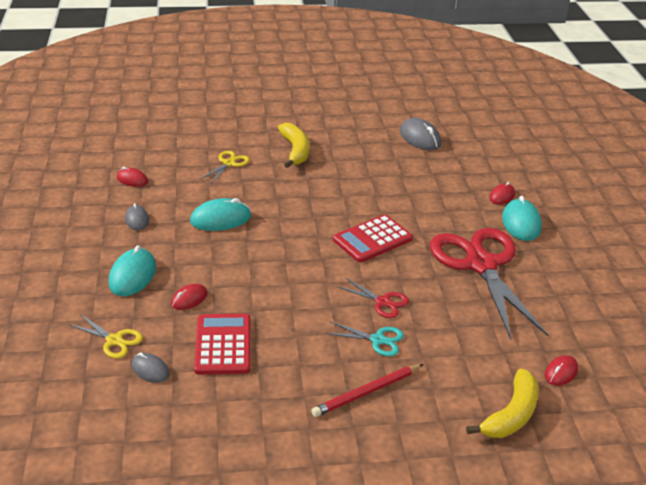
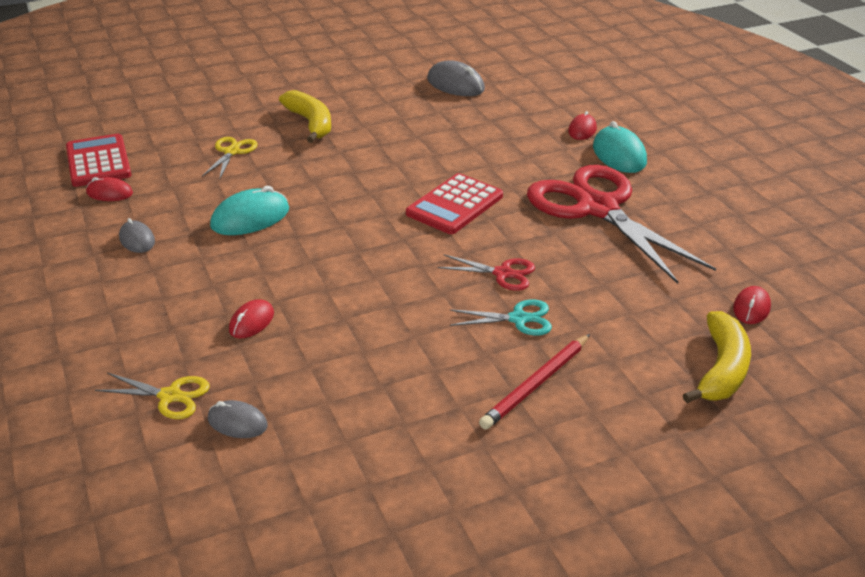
camera: 15 degrees left, 0 degrees up
(132, 275) = (161, 309): turquoise mouse -> none
(223, 345) = (323, 368): red calculator -> red calculator (98, 161)

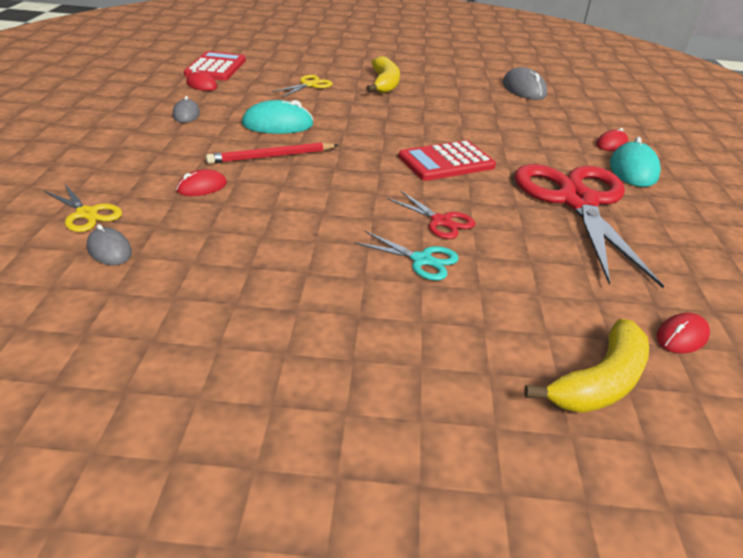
camera: 25 degrees right, 0 degrees up
(536, 384) = (387, 319): red pencil -> red pencil (272, 156)

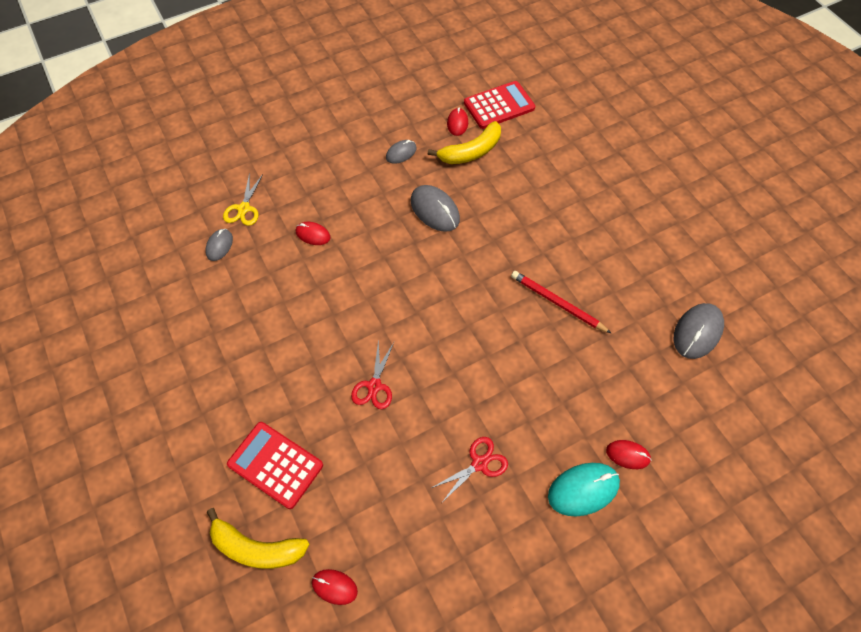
camera: 60 degrees right, 25 degrees up
(272, 156) = (383, 240): red pencil -> red pencil (557, 303)
(277, 124) = (435, 210): turquoise mouse -> grey mouse
(309, 85) = (528, 180): yellow scissors -> none
(384, 84) = (587, 224): yellow banana -> yellow banana (471, 151)
(422, 260) = (317, 398): turquoise scissors -> none
(446, 162) = (470, 346): red calculator -> red calculator (275, 465)
(577, 201) = (479, 463): red scissors -> red scissors, size x0.42

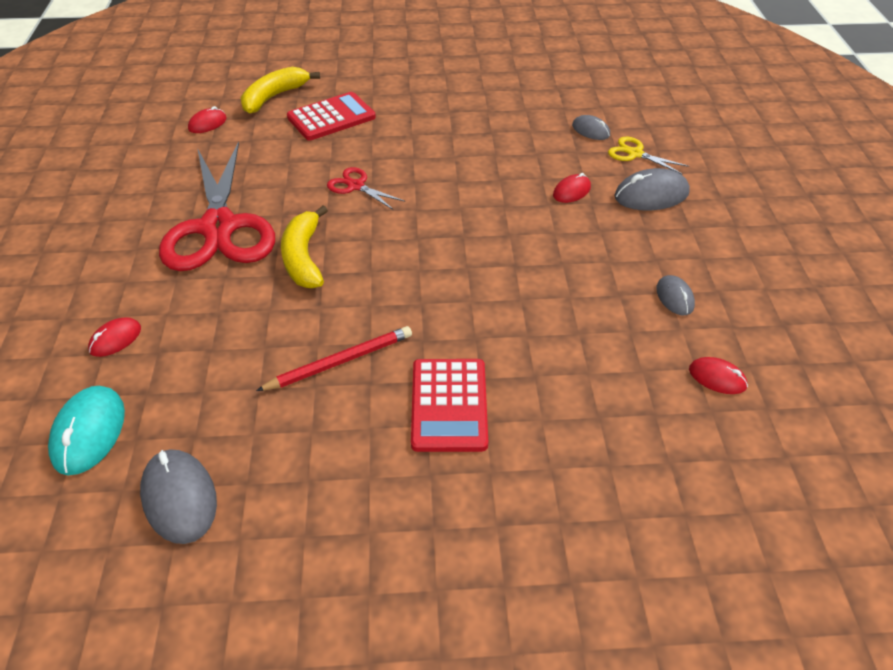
camera: 115 degrees right, 15 degrees down
(435, 210) = (556, 298): grey mouse -> grey mouse (651, 195)
(471, 151) = (649, 372): yellow banana -> yellow banana (303, 258)
(479, 463) = (219, 227): red scissors -> red scissors, size x2.37
(499, 105) = (745, 448): red calculator -> red calculator (449, 405)
(583, 490) = (122, 288): turquoise mouse -> turquoise mouse (89, 432)

